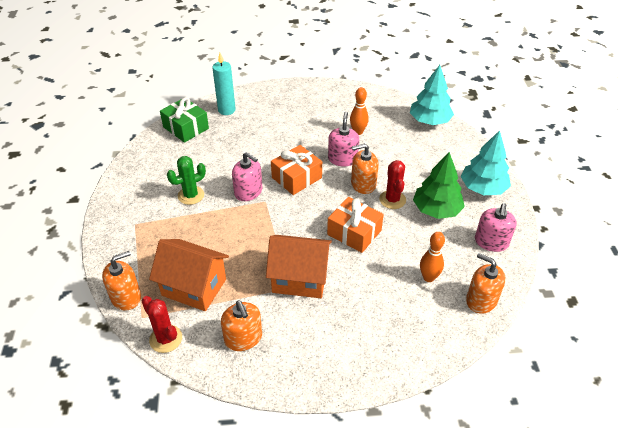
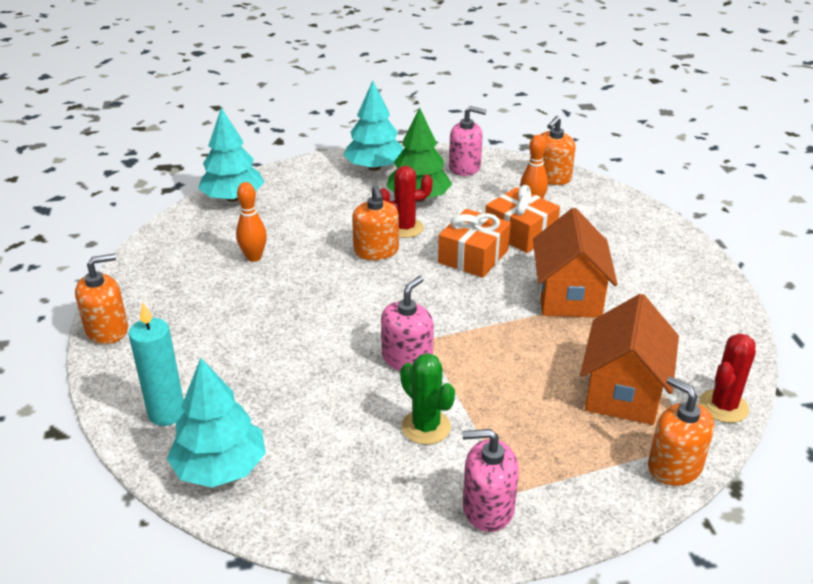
camera: 95 degrees left, 10 degrees down
(186, 128) = (220, 468): green gift -> turquoise tree
(243, 338) = (684, 335): orange soap dispenser -> orange soap dispenser (107, 330)
(296, 178) = (367, 311): orange gift -> orange gift (520, 233)
(342, 159) = (320, 270): pink soap dispenser -> pink soap dispenser (488, 508)

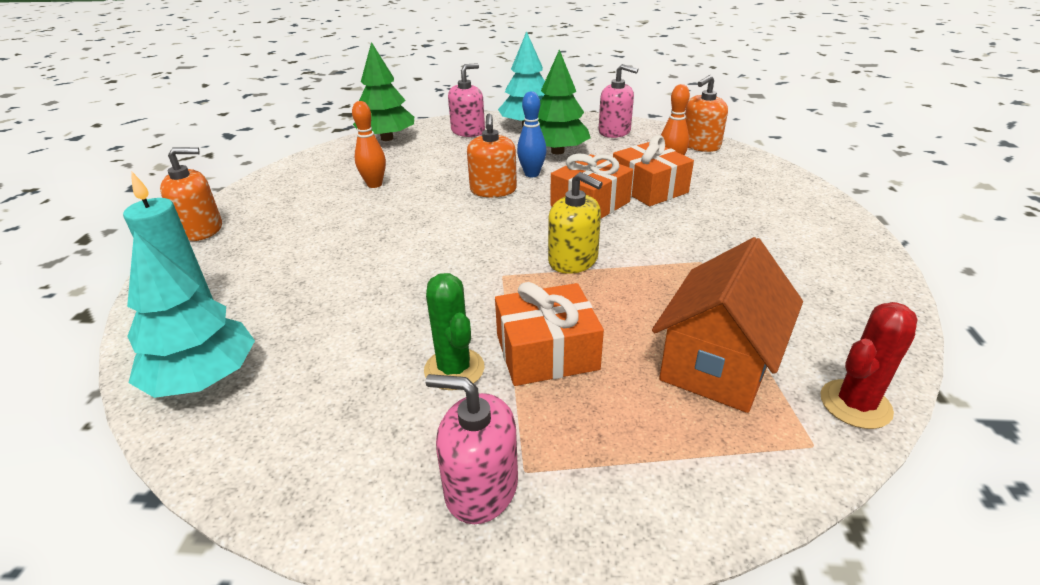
camera: 15 degrees right, 0 degrees up
(233, 198) = (387, 138): turquoise tree -> green tree
(405, 228) = (532, 174): red cactus -> blue bowling pin
(407, 359) = (471, 292): pink soap dispenser -> pink soap dispenser (468, 131)
(481, 317) = (573, 260): none -> yellow soap dispenser
(492, 402) = (547, 352): none -> orange gift
(568, 296) = (682, 251): orange house -> none
(674, 466) = (765, 477): orange soap dispenser -> none

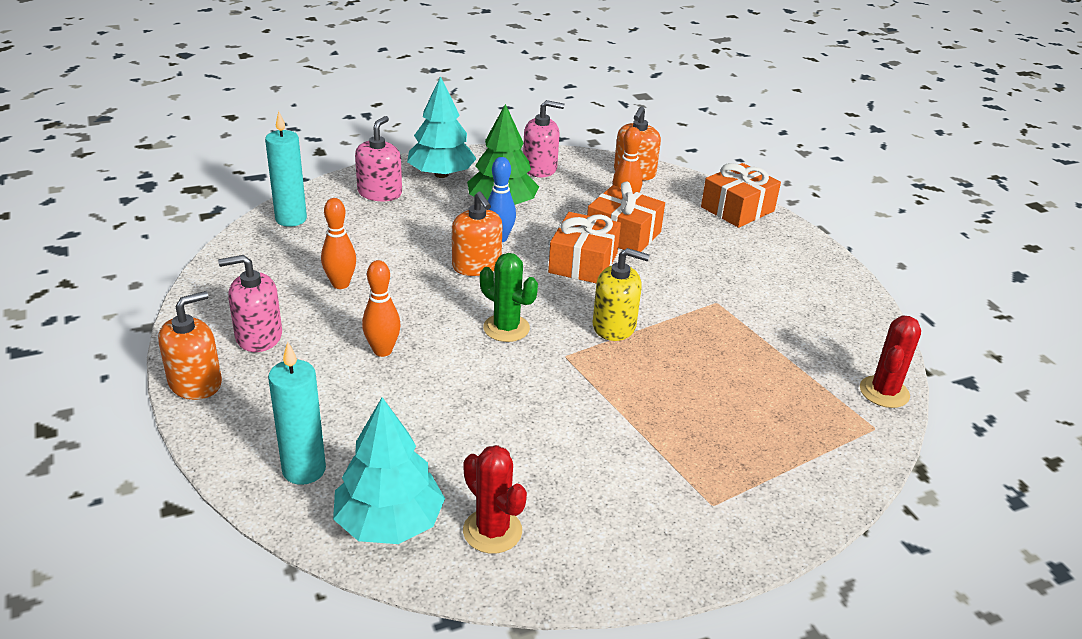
camera: 30 degrees left, 0 degrees up
(276, 417) = (492, 531): none -> red cactus
(353, 237) = (382, 351): none -> orange bowling pin
(387, 138) = (291, 219): green tree -> turquoise candle
(454, 369) = (599, 449): green cactus -> green cactus (506, 328)
(481, 487) = (693, 525): pink soap dispenser -> pink soap dispenser (258, 336)
(547, 352) = (658, 414): orange gift -> orange gift (737, 209)
(717, 365) = (784, 389): orange house -> none

